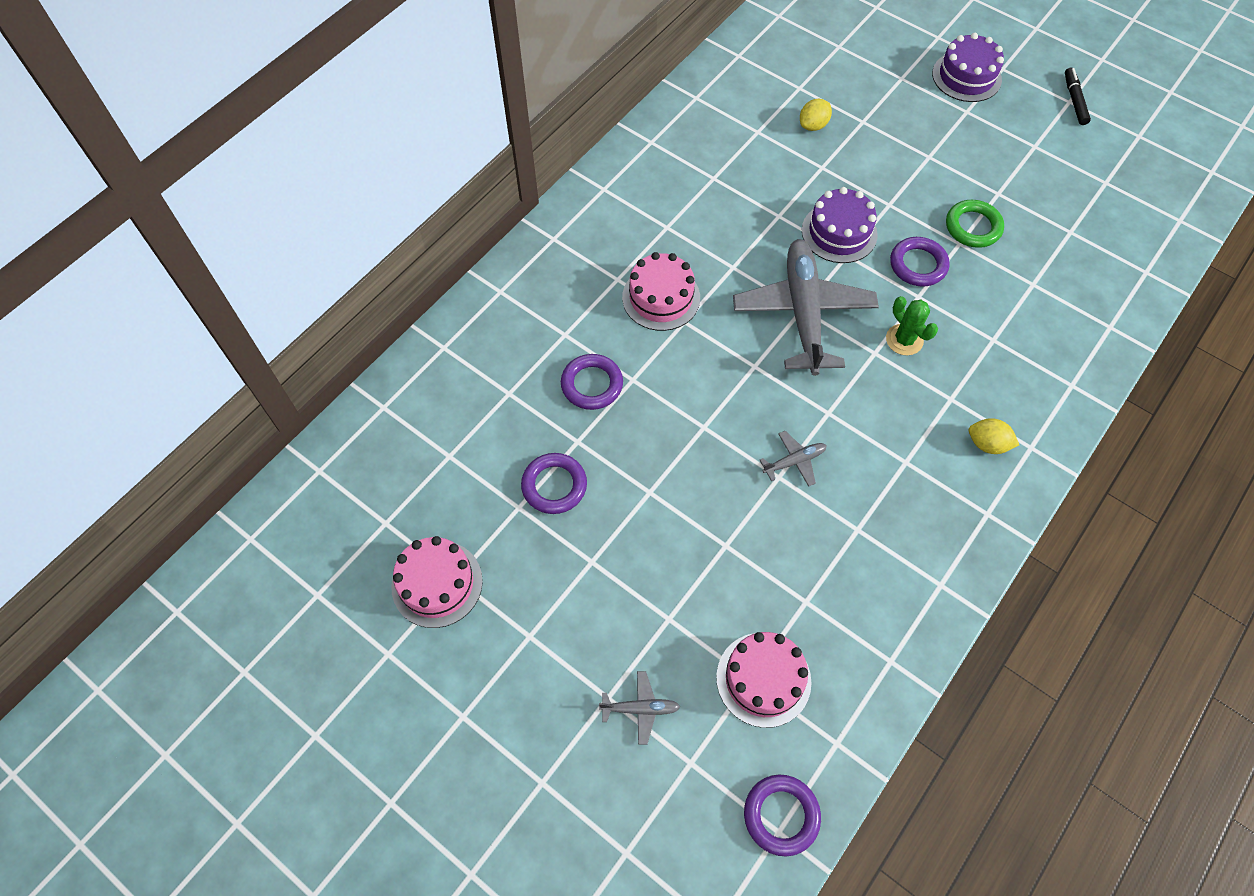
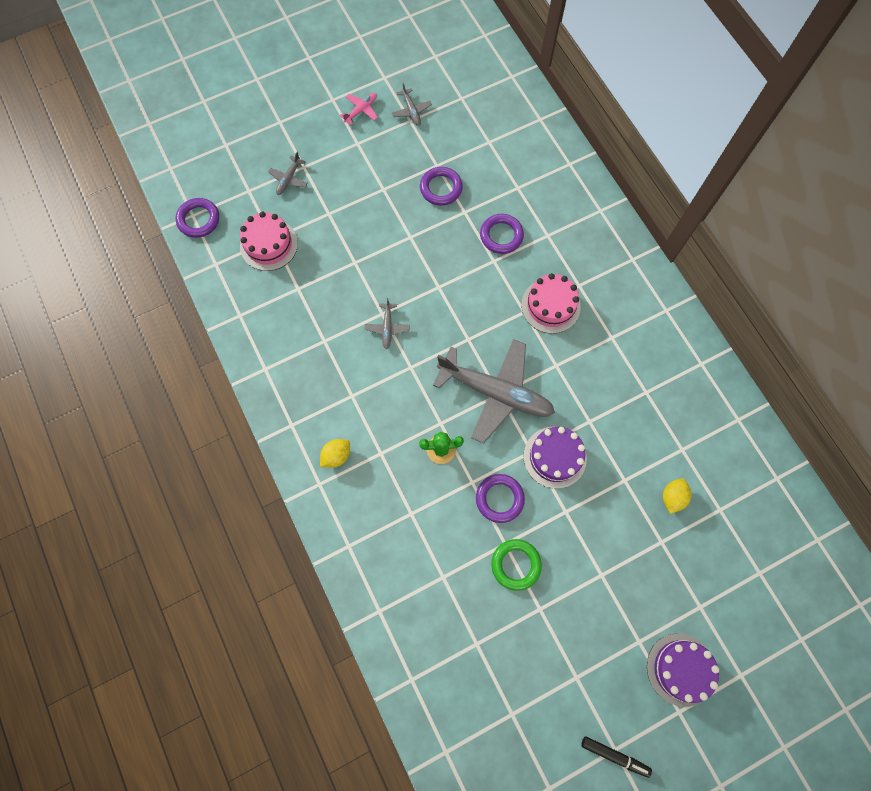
camera: 115 degrees right, 10 degrees up
(437, 583) = (411, 111): pink cake -> grey plane
(466, 659) = (361, 110): none -> pink plane
(813, 125) = (672, 497): yellow lemon -> yellow lemon turned 45 degrees clockwise

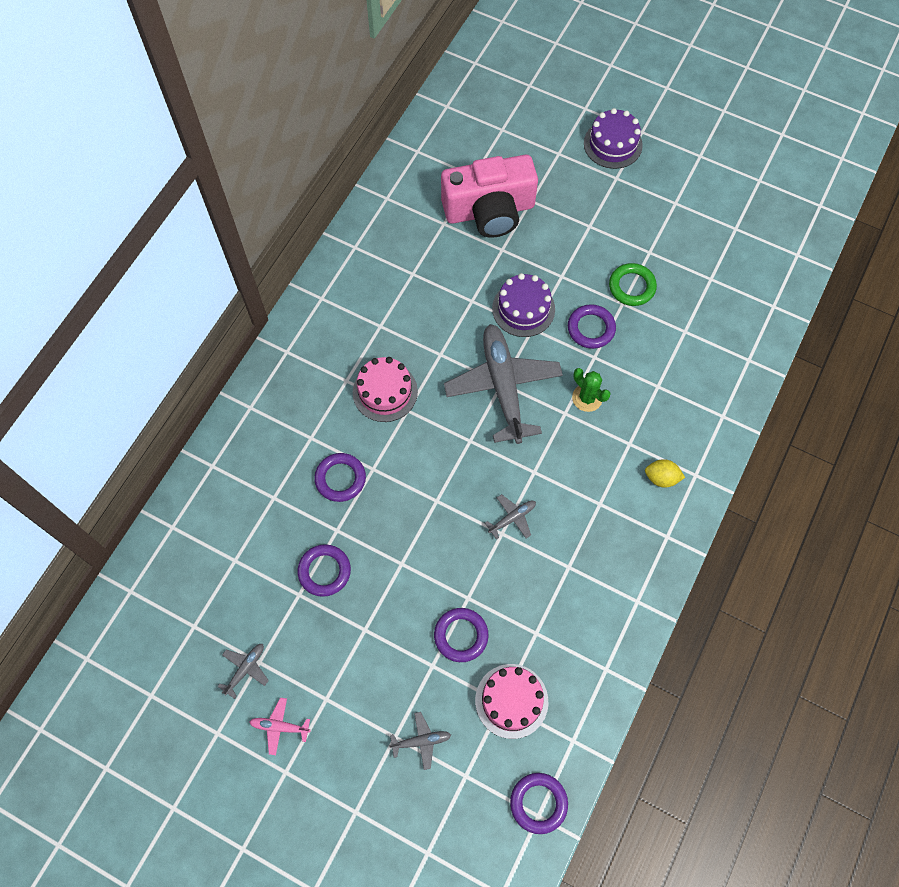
camera: 125 degrees left, 5 degrees down
(333, 242) = (461, 635): none -> purple ring
(614, 755) = (704, 154): black marker -> none
(672, 497) = (489, 210): yellow lemon -> pink camera

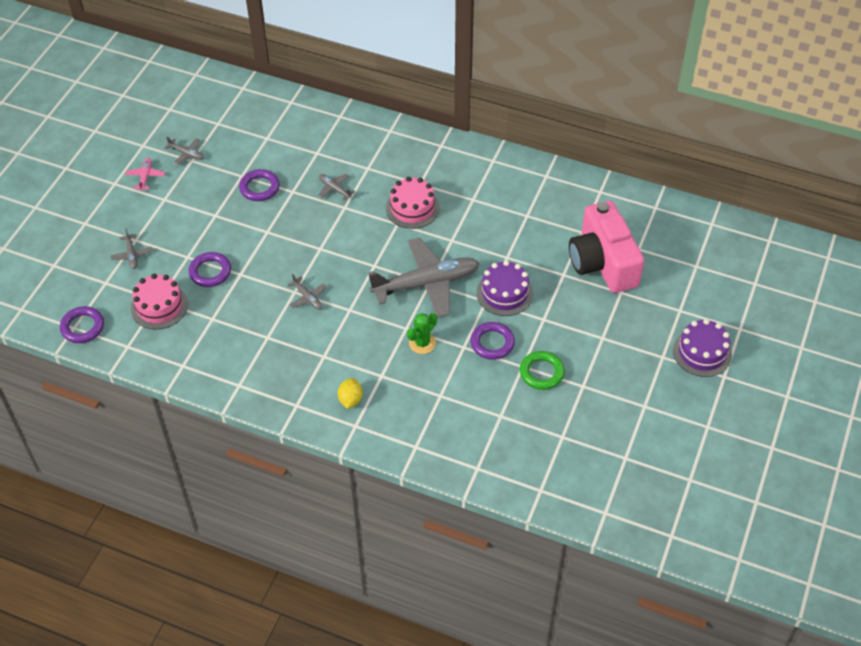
camera: 85 degrees right, 15 degrees down
(340, 479) = (334, 189): purple ring -> grey plane

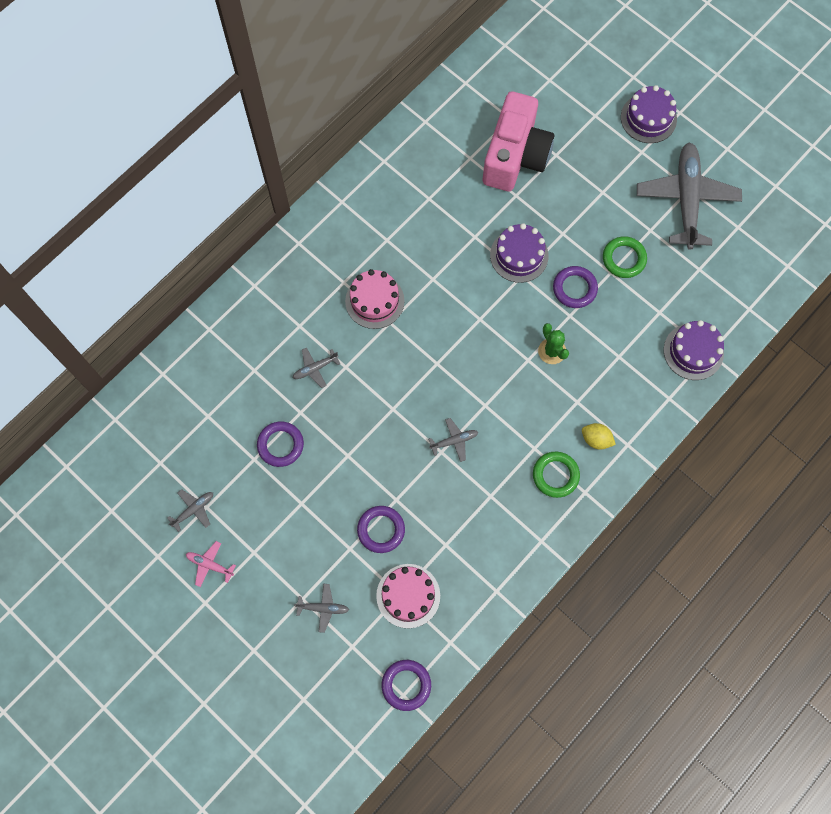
camera: 70 degrees left, 20 degrees up
(304, 378) = (555, 475): none -> green ring
(425, 284) = (480, 322): grey plane -> grey plane (686, 200)
(472, 454) = (693, 351): none -> purple cake
(603, 263) = (515, 155): pink camera -> pink camera turned 75 degrees counterclockwise

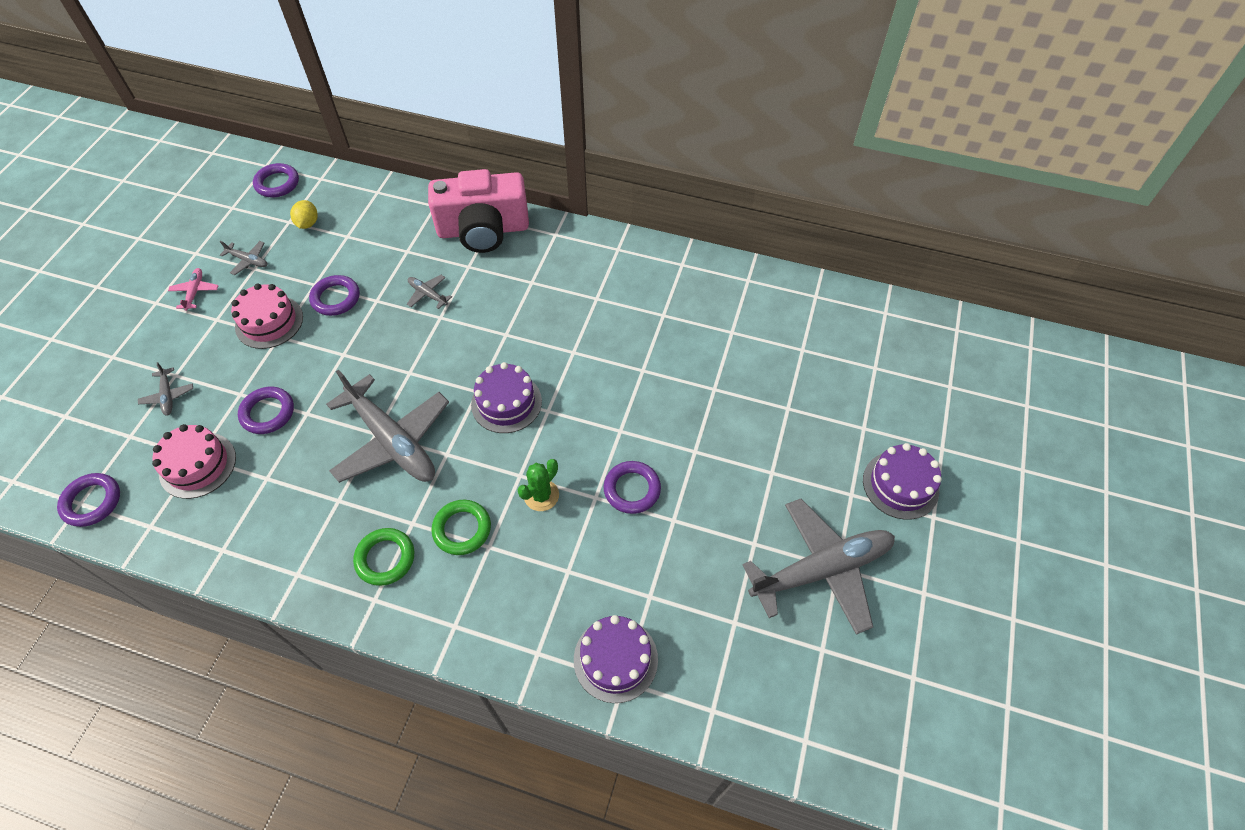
camera: 65 degrees right, 15 degrees down
(100, 461) = (277, 183): none -> purple ring
(374, 301) = (523, 313): pink cake -> pink cake (269, 322)
(454, 441) = (392, 440): grey plane -> grey plane, size x2.41
(515, 155) = (761, 370): pink camera -> pink camera (483, 230)
(519, 255) = (643, 419): purple cake -> purple cake (506, 403)
(596, 439) = (447, 586): yellow lemon -> yellow lemon (308, 223)
(624, 259) = (699, 528): green ring -> green ring (462, 529)

